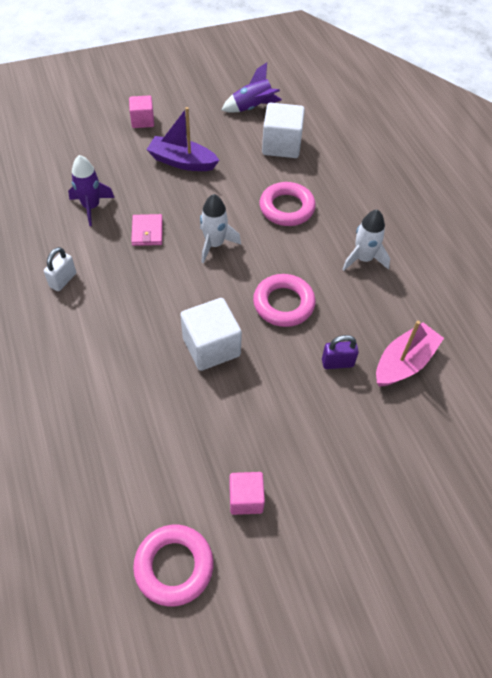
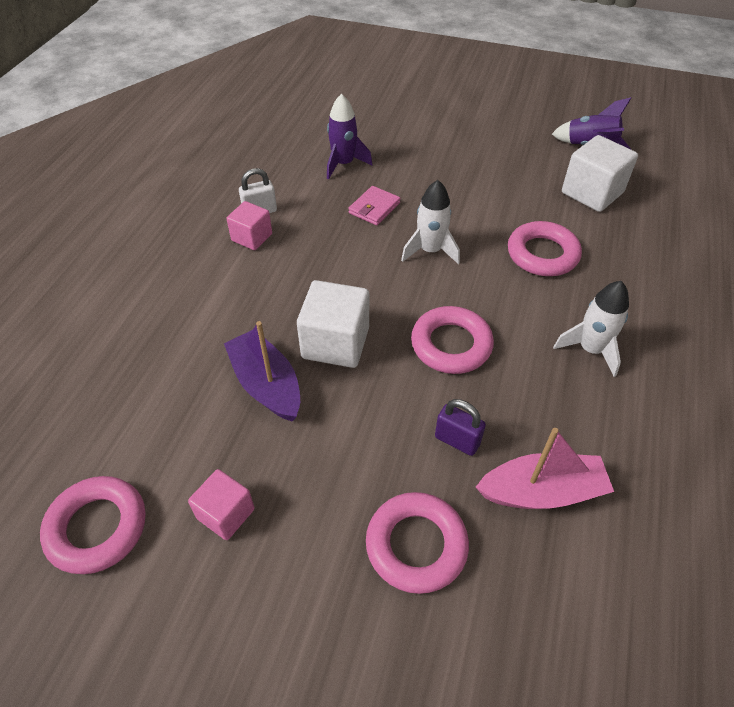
camera: 40 degrees right, 5 degrees down
(142, 121) = (461, 114): pink cube -> pink cube (252, 237)
(182, 162) = (467, 163): purple boat -> purple boat (266, 384)
(366, 438) = (416, 545): none -> pink ring

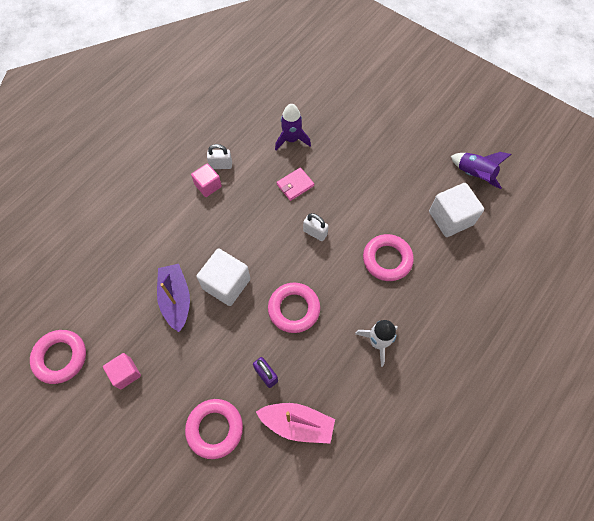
camera: 20 degrees right, 15 degrees up
(430, 251) = (315, 233): white rocket -> white padlock

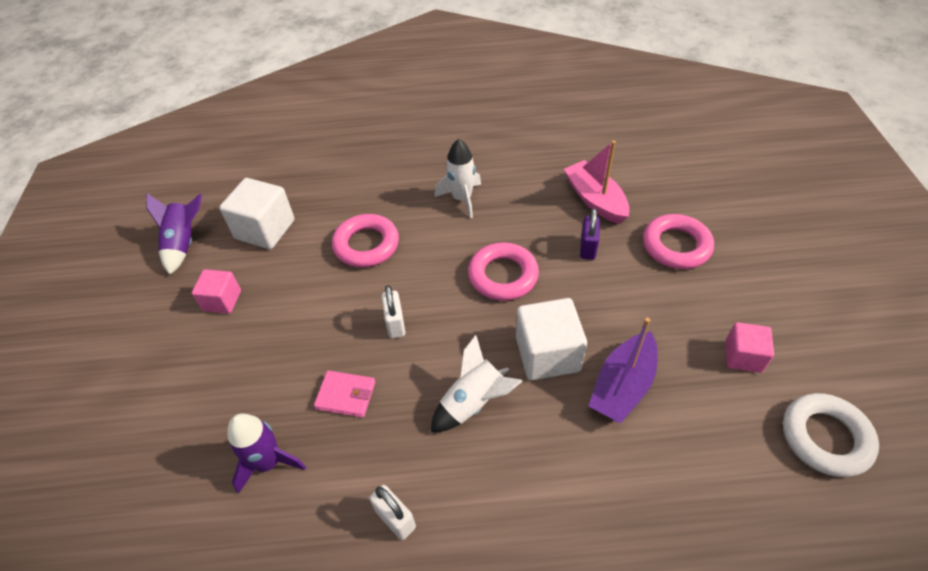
camera: 130 degrees left, 15 degrees down
(60, 357) = (825, 438): pink ring -> white ring
(208, 185) = (445, 503): pink cube -> pink cube (222, 300)
(237, 231) = (474, 402): none -> white rocket

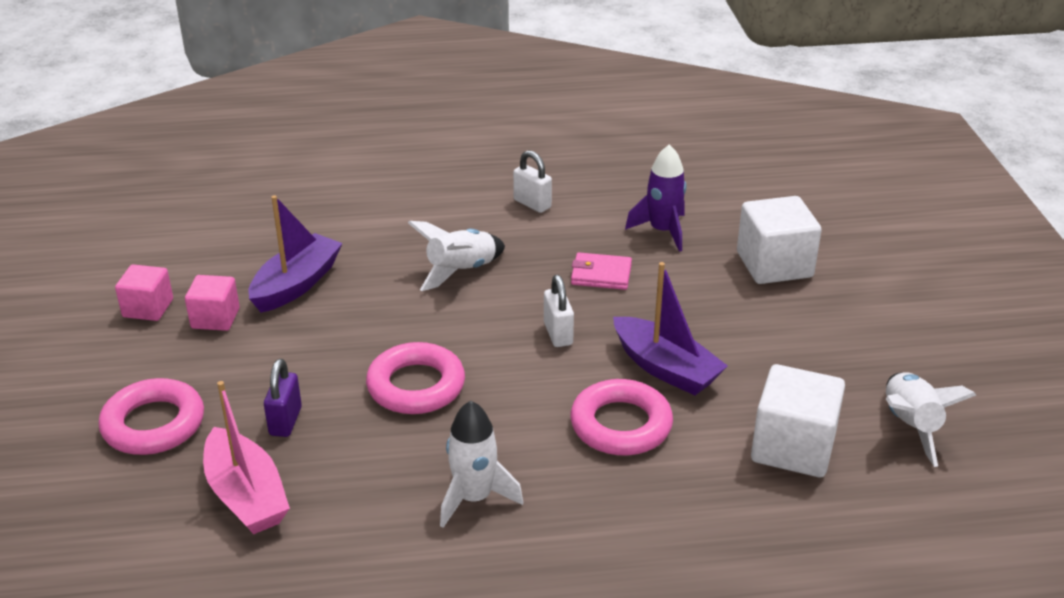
camera: 175 degrees right, 15 degrees down
(184, 243) = (910, 426): purple rocket -> white rocket
(222, 300) = (798, 356): pink cube -> pink cube (215, 318)
(322, 290) = (665, 368): none -> purple boat
(547, 354) = (372, 308): white cube -> white cube (774, 265)
(825, 438) = (113, 252): white ring -> none

